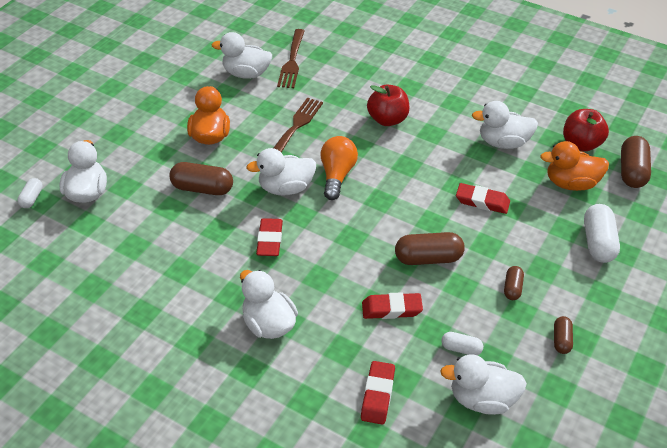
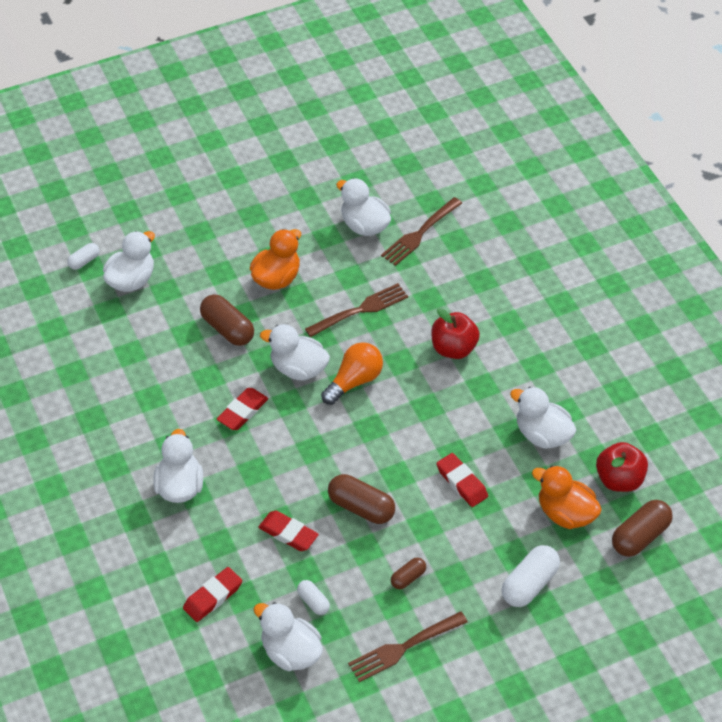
camera: 35 degrees right, 5 degrees up
(561, 340) = (404, 647): brown capsule -> brown fork

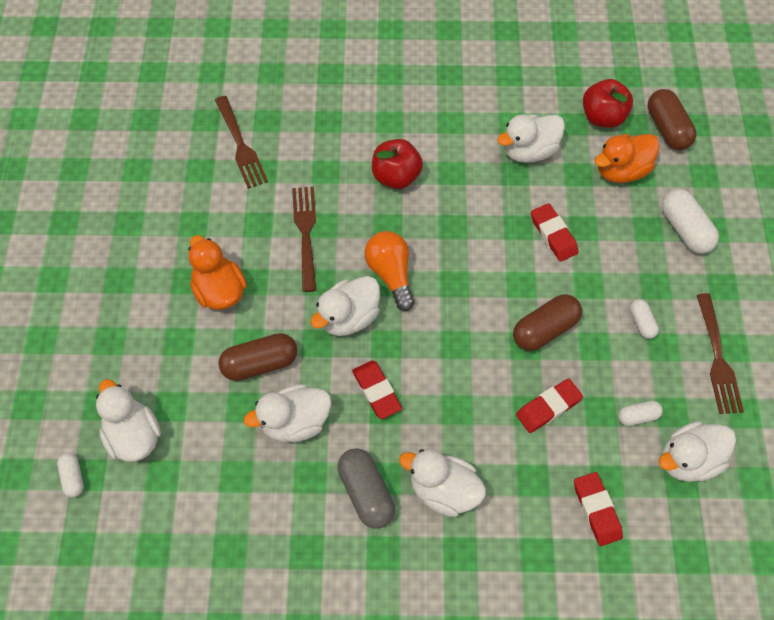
camera: 65 degrees left, 10 degrees up
(154, 437) = (366, 493): none -> grey capsule
(364, 225) = (200, 186): white duck -> white duck (295, 422)
(408, 578) = (642, 323): brown capsule -> white capsule
(462, 482) = (553, 235): red eraser -> red eraser turned 75 degrees clockwise

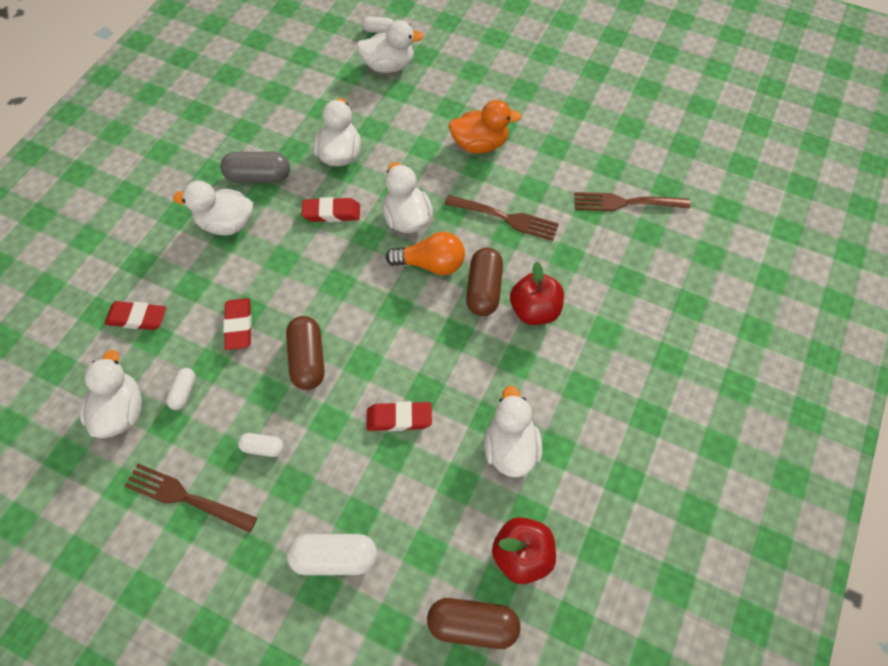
camera: 115 degrees right, 0 degrees up
(260, 364) = (401, 149): brown capsule -> brown capsule (484, 289)
(443, 490) = (226, 224): white duck -> white duck turned 135 degrees counterclockwise
(621, 171) = (440, 532): orange duck -> none

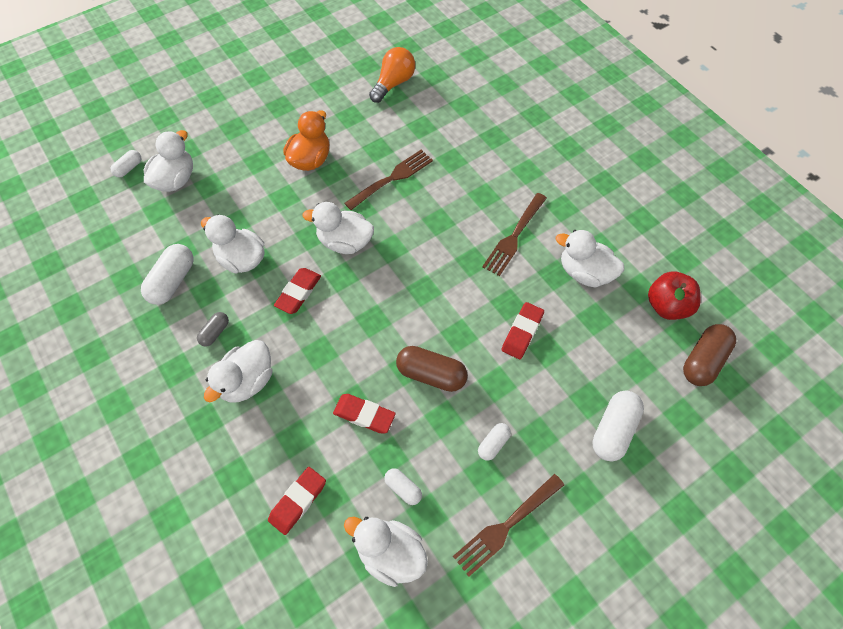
camera: 60 degrees left, 0 degrees up
(258, 177) = (215, 332): grey capsule -> grey capsule, size x0.56
(289, 122) = (173, 281): none -> white capsule
(431, 264) = (399, 246): orange light bulb -> orange light bulb (393, 83)
(484, 289) = (445, 224): brown capsule -> none
(534, 310) = (484, 202): red apple -> none
(626, 202) = (431, 103): brown fork -> brown fork (514, 236)

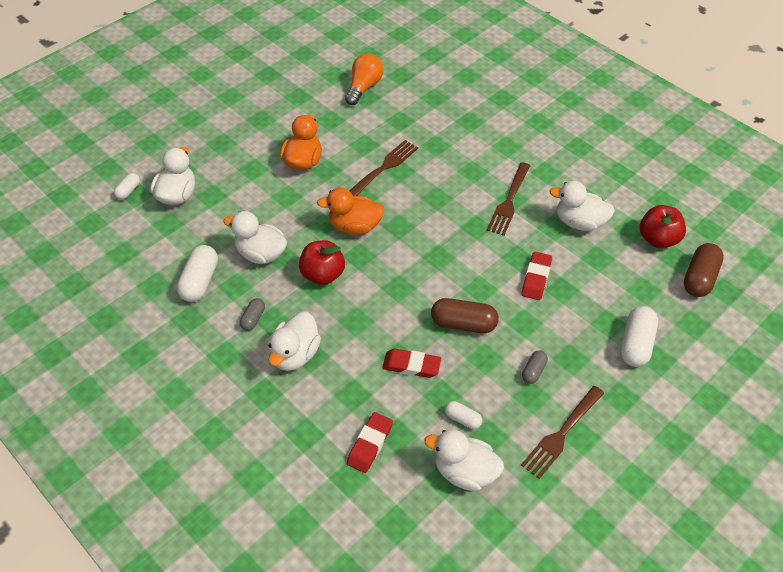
camera: 10 degrees left, 10 degrees down
(298, 292) = (323, 274): red eraser -> red apple
(345, 242) = (354, 226): white duck -> orange duck
(493, 444) = (533, 371): white capsule -> grey capsule

